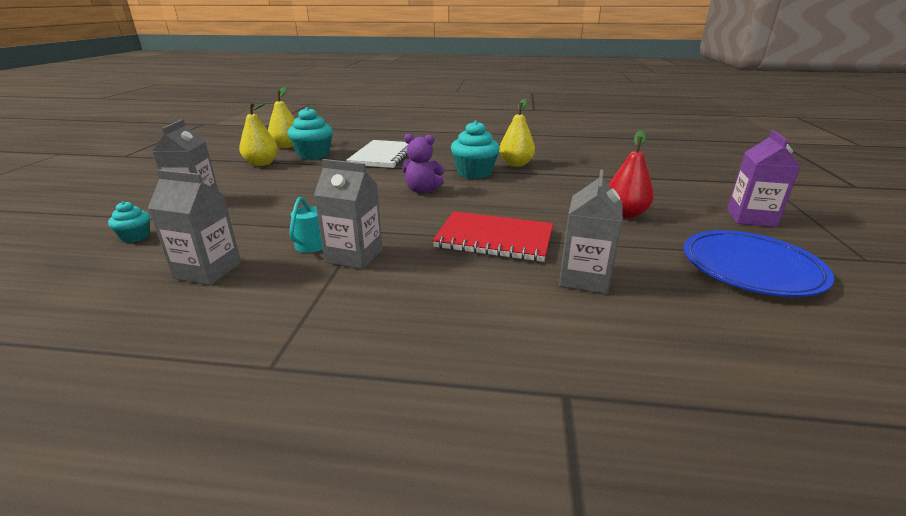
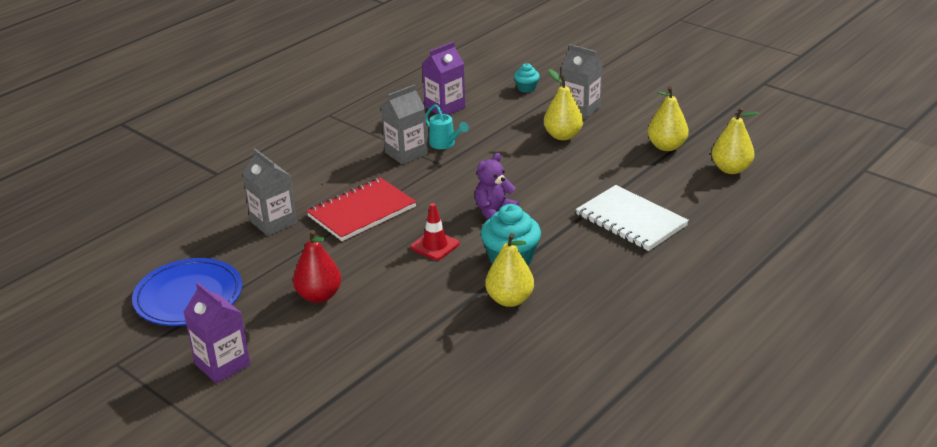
camera: 125 degrees right, 5 degrees up
(208, 270) = (445, 107): grey carton -> purple carton
(261, 196) = (563, 136): none -> yellow pear
(313, 155) = (677, 179): turquoise cupcake -> none
(496, 196) = (435, 245): none -> red traffic cone

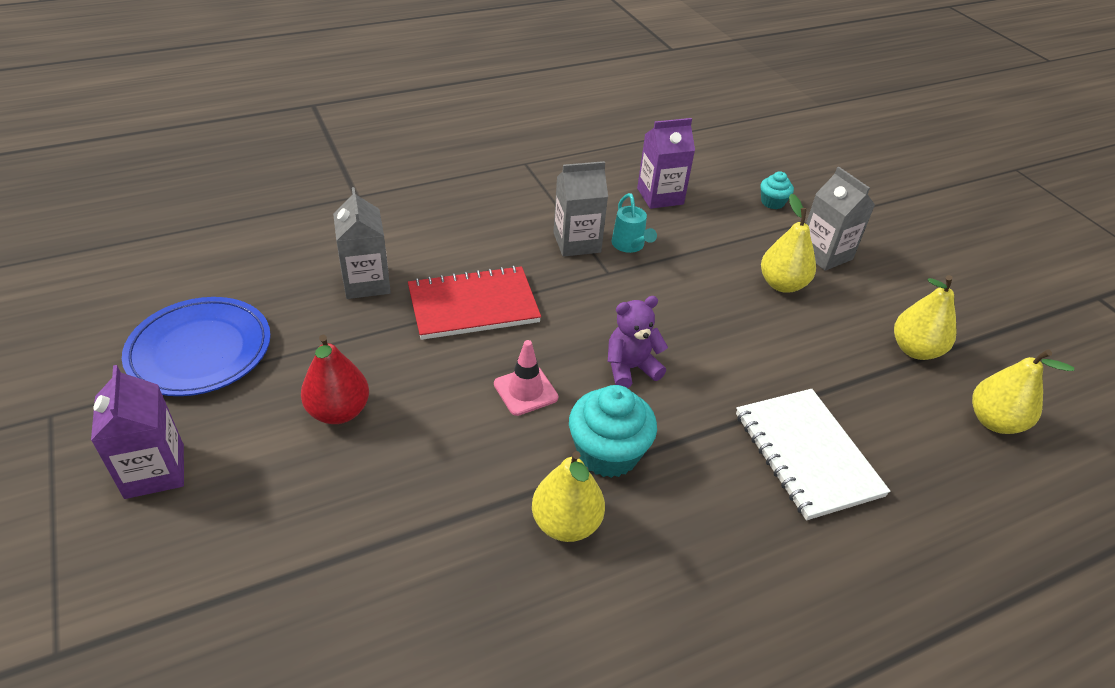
camera: 20 degrees right, 10 degrees up
(435, 245) = (525, 391): red traffic cone -> pink traffic cone

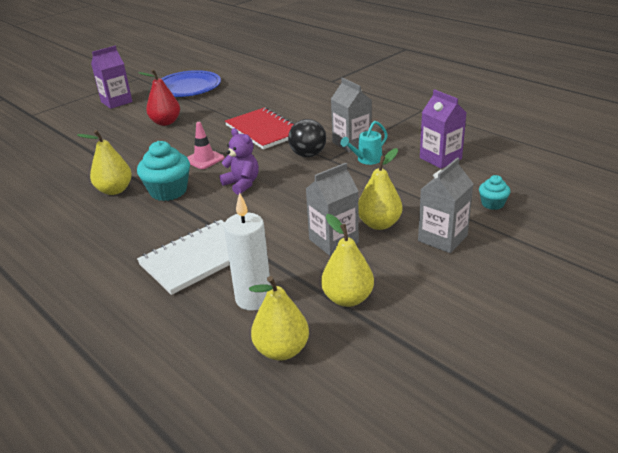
camera: 75 degrees right, 10 degrees down
(366, 282) = (261, 103): grey carton -> grey carton (333, 241)
(583, 286) = (308, 155): none -> black ball
(904, 422) = (253, 299): none -> white candle

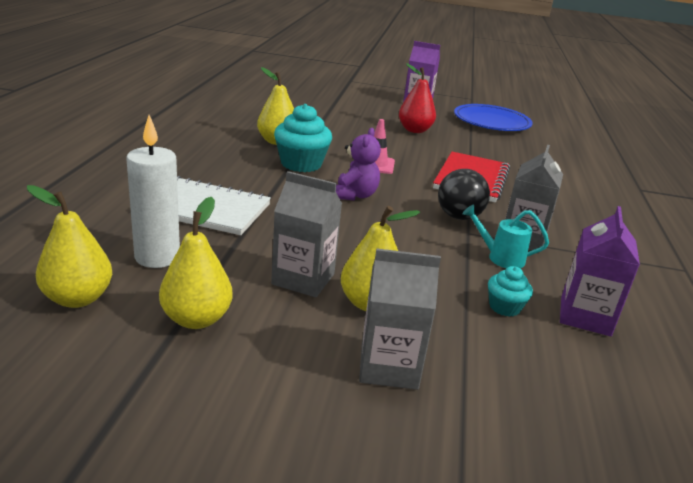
camera: 50 degrees right, 5 degrees down
(492, 204) = (529, 397): turquoise cupcake -> turquoise cupcake (504, 307)

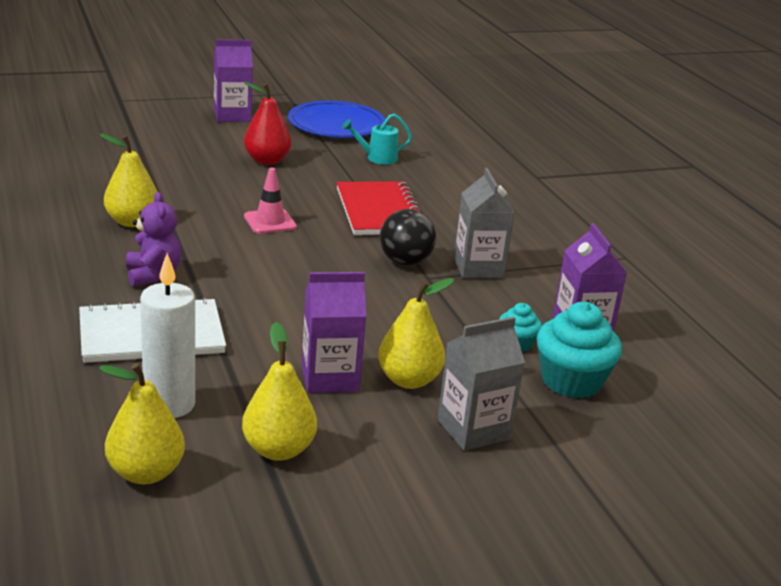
camera: 30 degrees left, 0 degrees up
(301, 164) = (191, 245): turquoise cupcake -> turquoise cupcake (571, 381)
(303, 279) = (330, 377): grey carton -> purple carton
(354, 195) = (286, 268): purple teddy bear -> purple teddy bear (153, 275)
(500, 258) = (476, 295): turquoise watering can -> turquoise watering can (377, 158)

